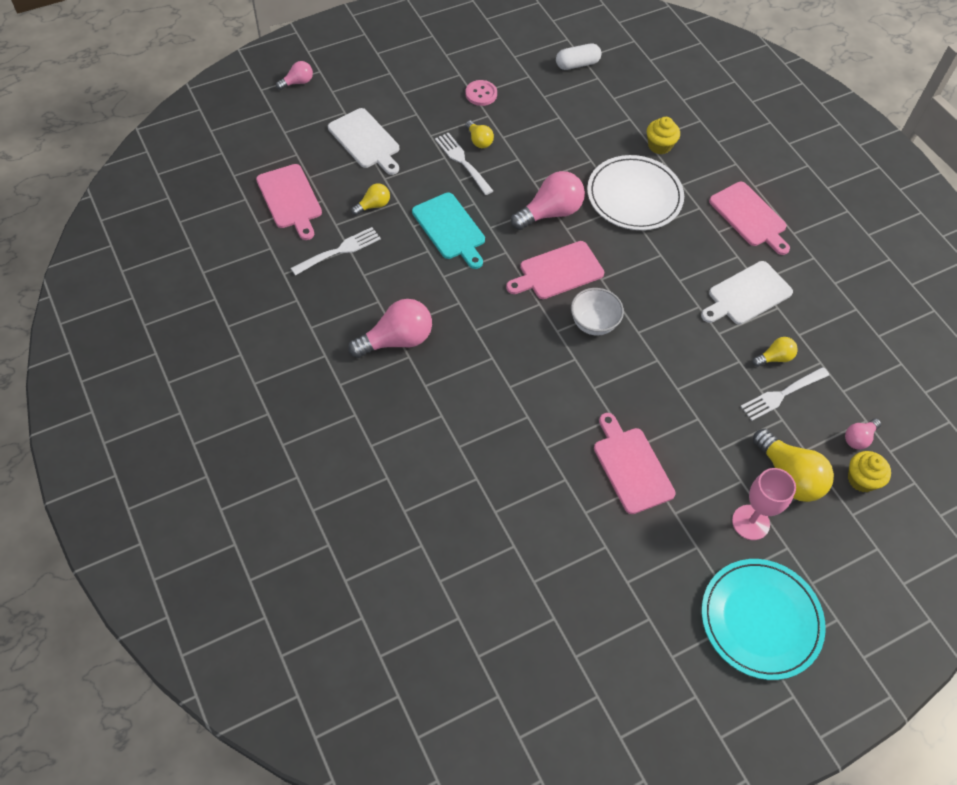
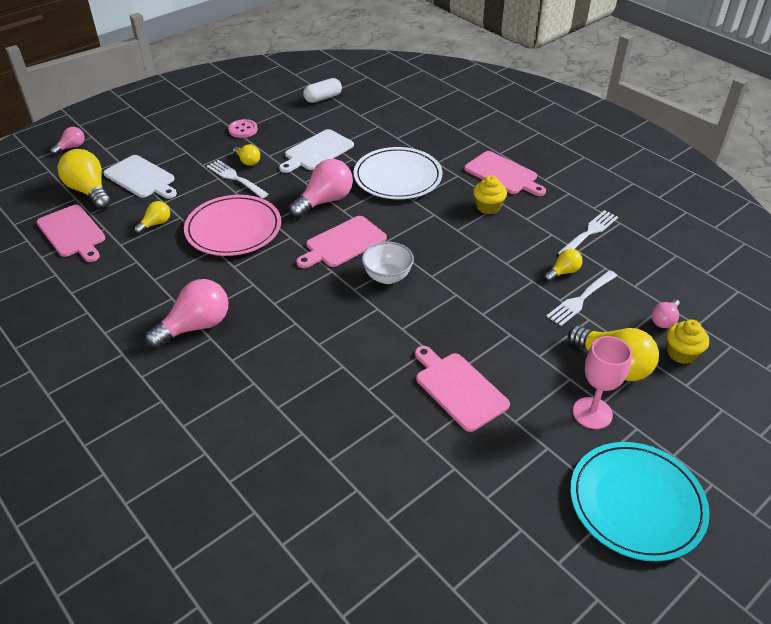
camera: 10 degrees left, 15 degrees down
(311, 147) = (89, 191): none -> yellow light bulb
(339, 251) = (126, 265): white fork -> white fork (589, 233)
(450, 229) = (233, 229): turquoise cutting board -> pink plate
(659, 146) = (409, 139): yellow cupcake -> yellow cupcake (488, 207)
(747, 295) = (521, 230): white cutting board -> white cutting board (317, 151)

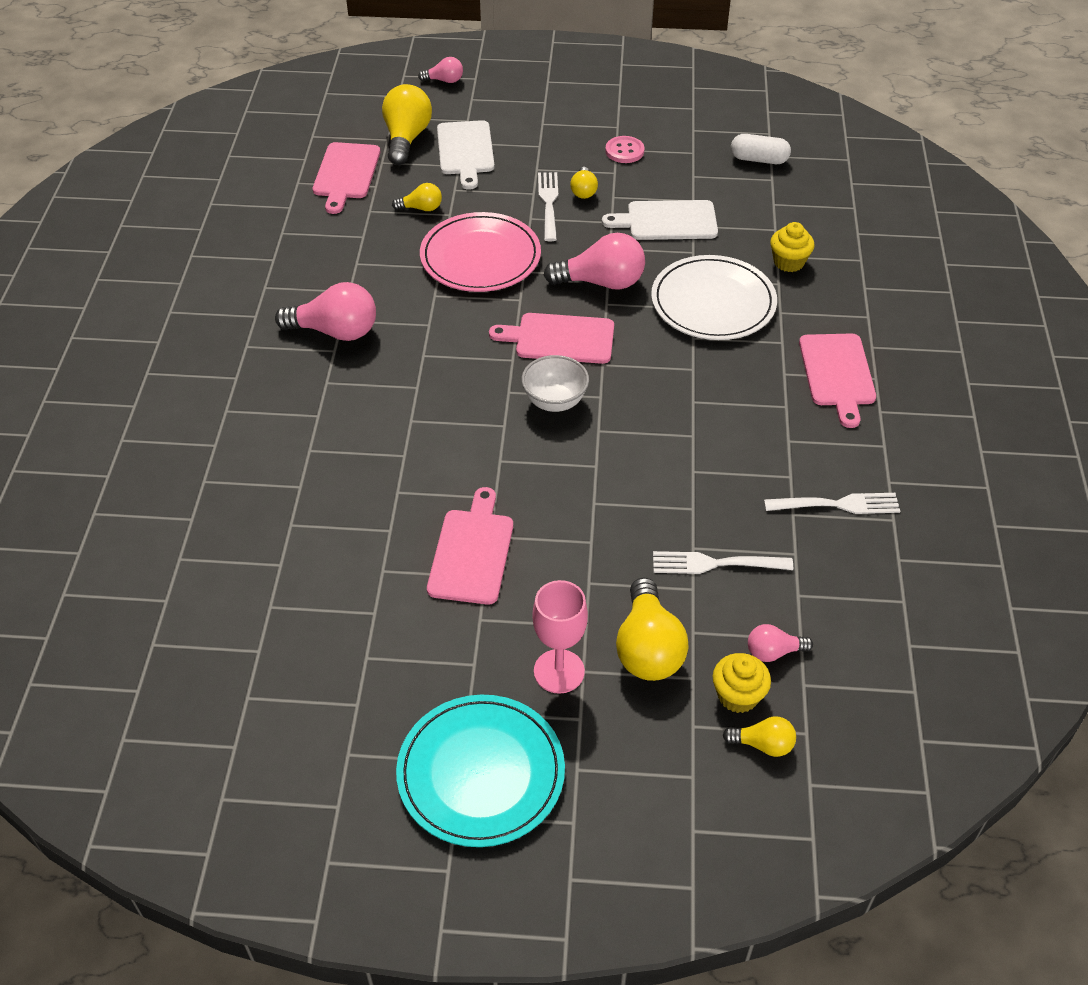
camera: 45 degrees right, 5 degrees up
(488, 207) = (763, 399): yellow cupcake -> yellow cupcake (788, 262)
(563, 272) = (740, 524): yellow light bulb -> yellow light bulb (763, 744)

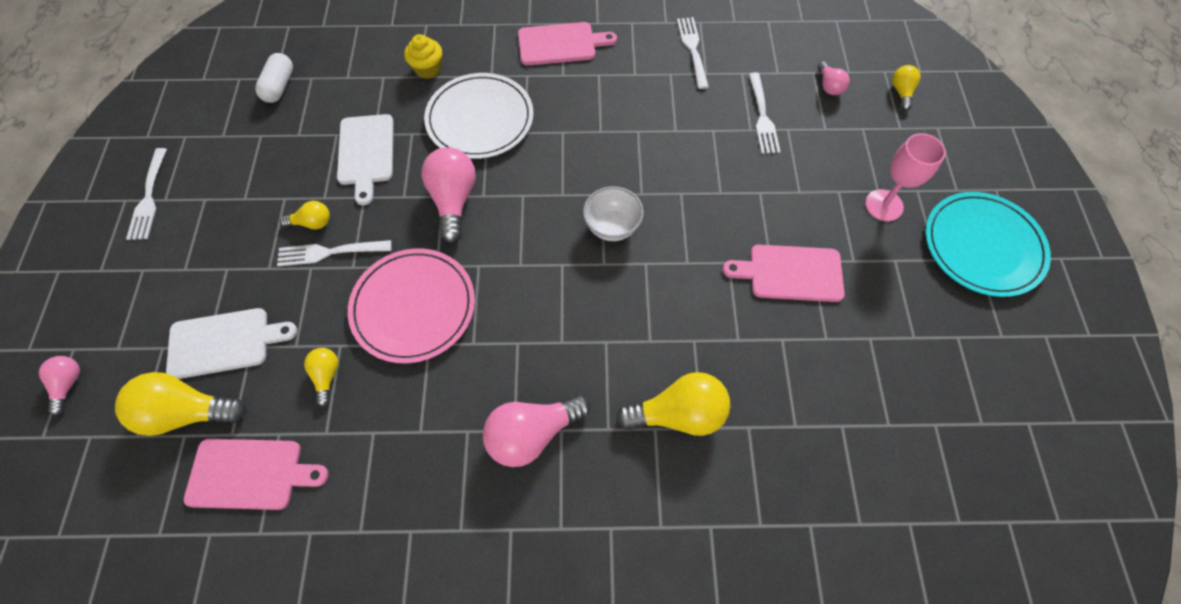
camera: 95 degrees left, 15 degrees up
(335, 331) = (532, 434): pink light bulb -> pink light bulb turned 120 degrees counterclockwise
(560, 339) = (532, 229): pink cutting board -> none
(622, 96) = (149, 197): none -> white fork
(624, 151) = (249, 191): pink button -> none
(648, 648) = (847, 153): yellow light bulb -> yellow light bulb (678, 414)
(738, 695) = (869, 104): yellow cupcake -> none

